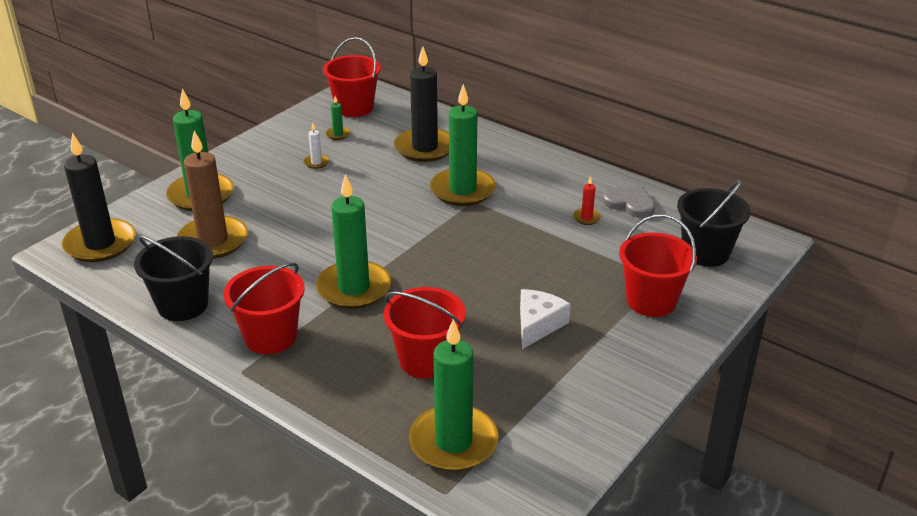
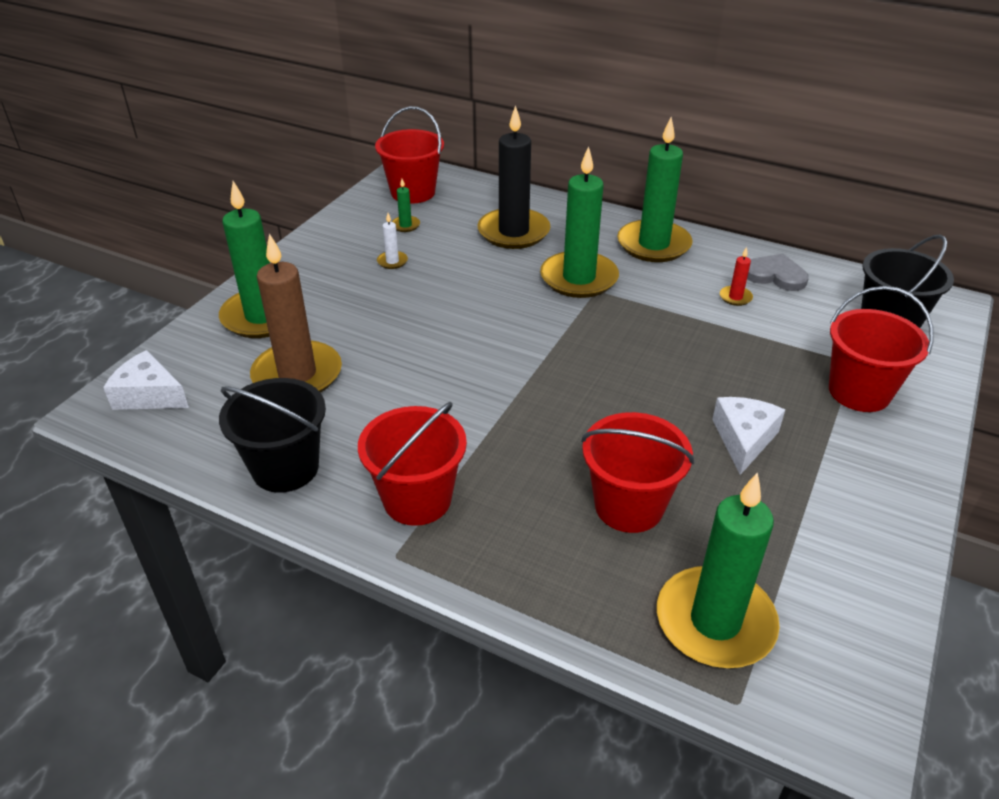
camera: 10 degrees left, 5 degrees up
(100, 244) = (149, 395): black candle -> white cheese
(354, 288) = (499, 418): green candle -> green candle (653, 245)

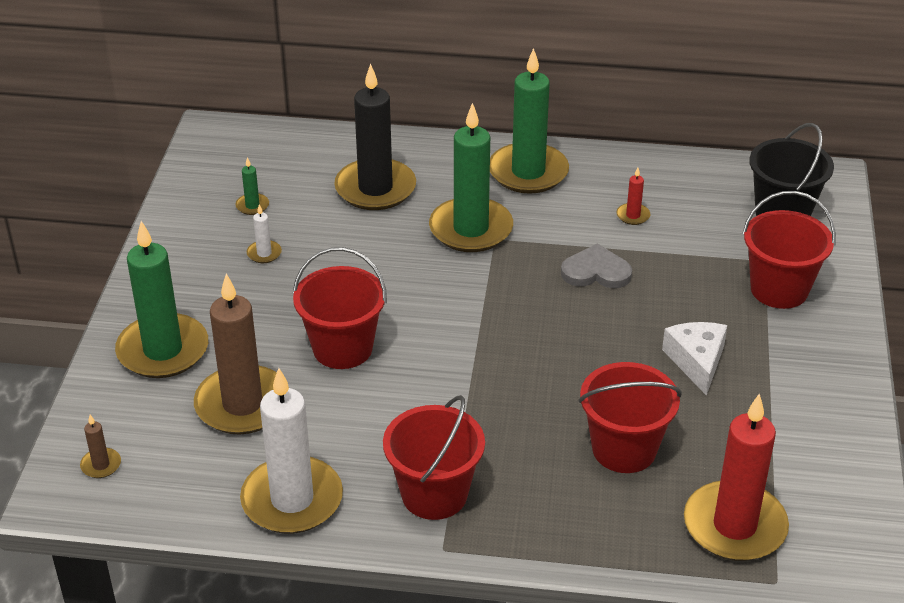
camera: 20 degrees left, 0 degrees up
(149, 395) = (101, 465): white cheese -> brown candle
(285, 468) = (292, 500): black bucket -> white candle
(413, 192) = (236, 161): red bucket -> red bucket (342, 348)
(715, 621) = (734, 526): green candle -> red candle
(775, 275) = (661, 182): grey heart -> grey heart (596, 271)

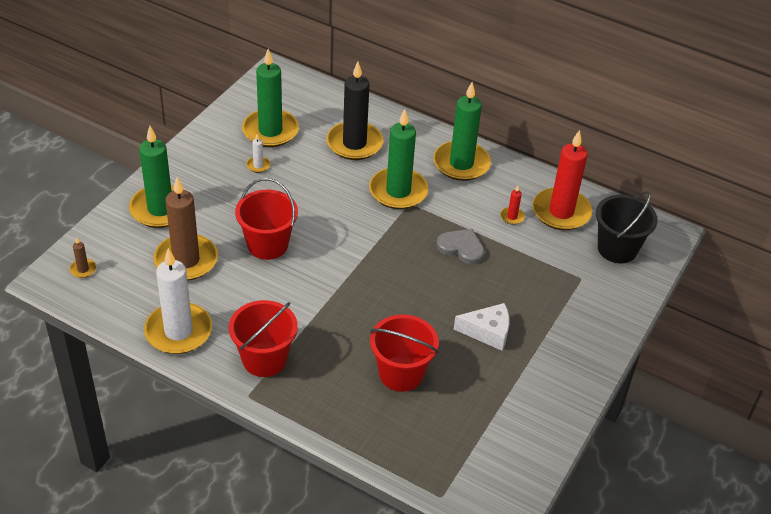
camera: 20 degrees right, 5 degrees up
(252, 206) = (270, 131): green candle -> green candle, size x2.46
(696, 361) = (487, 332): white cheese -> white cheese turned 75 degrees clockwise
(734, 526) = (439, 450): red candle -> red candle (561, 212)
(779, 289) = (578, 302): red bucket -> none

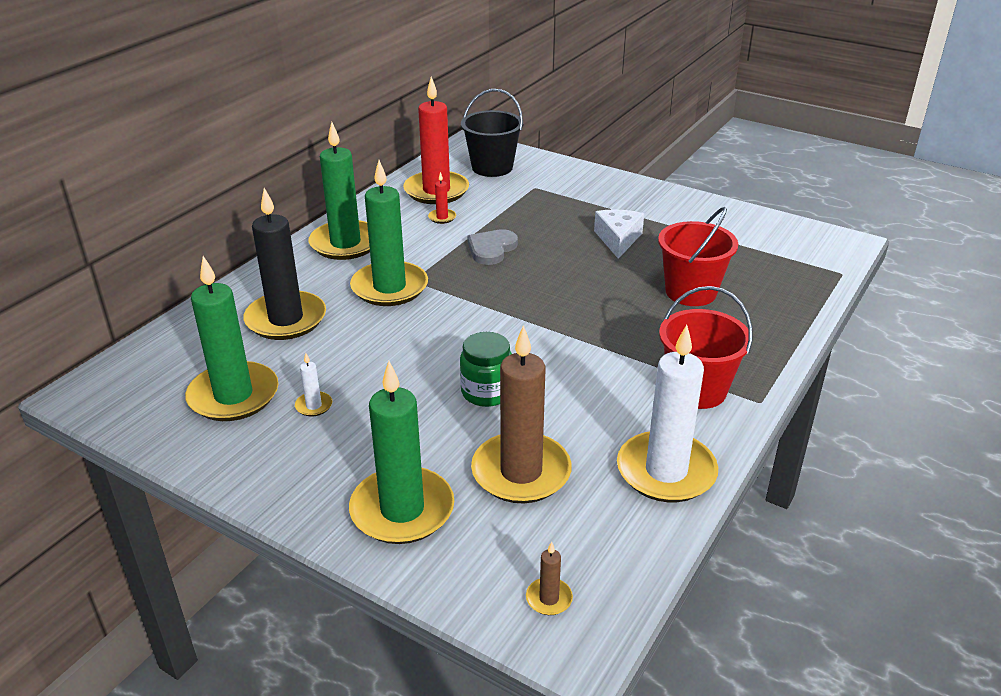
camera: 85 degrees left, 10 degrees down
(267, 245) = (486, 392): red bucket -> green jar

